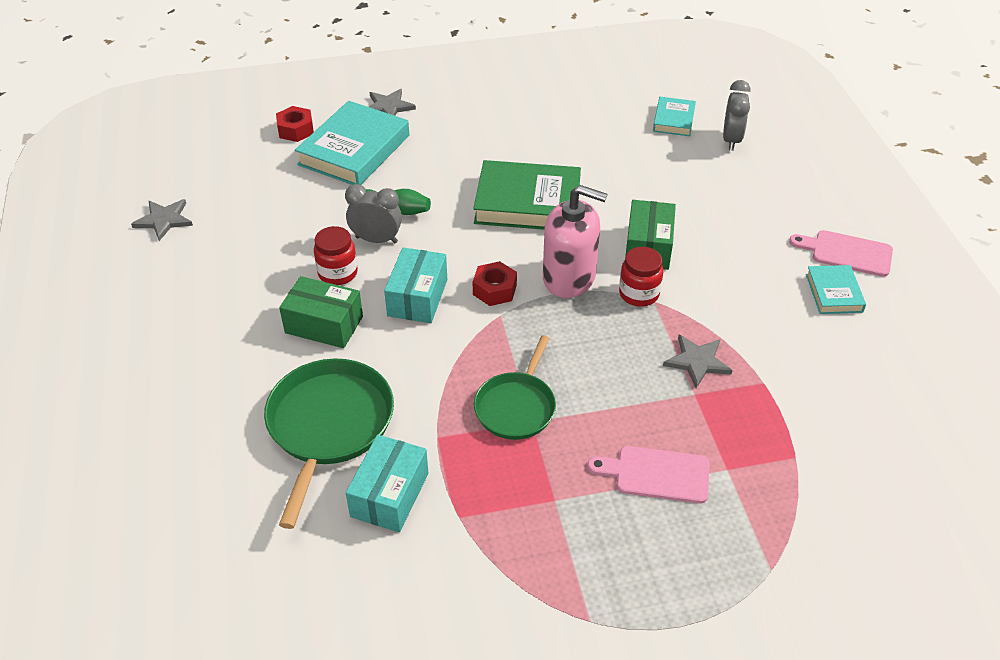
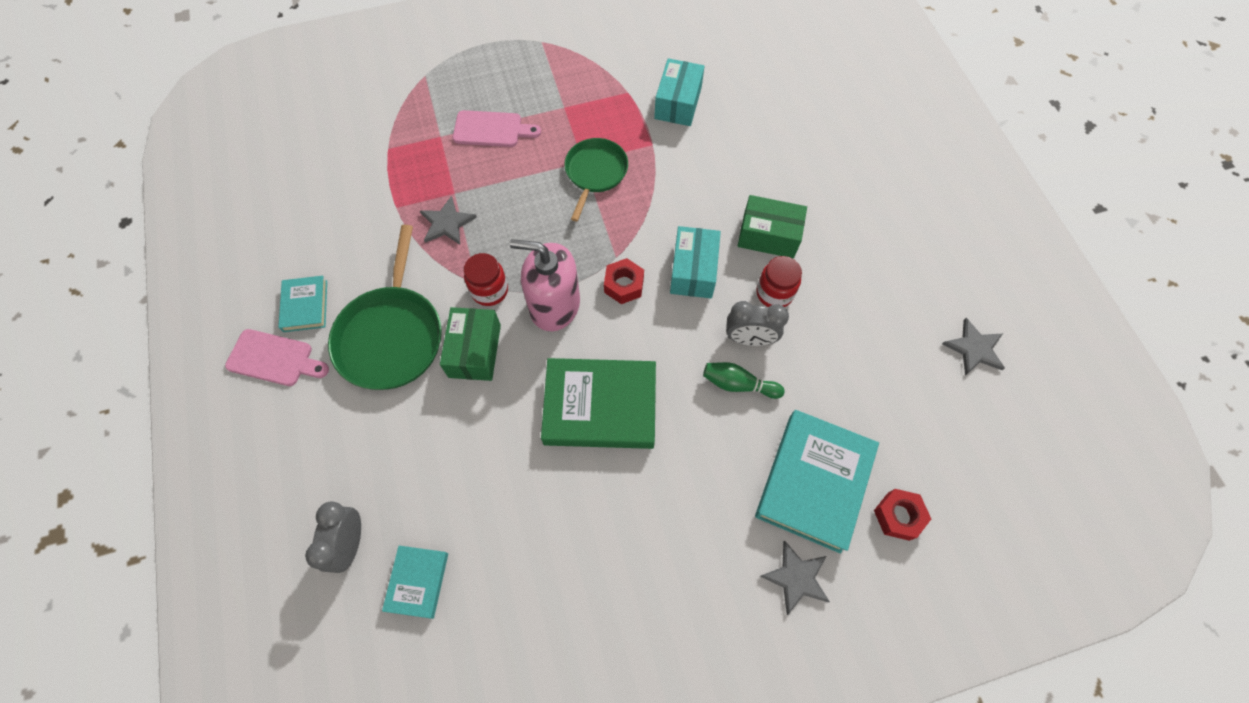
camera: 175 degrees right, 20 degrees up
(329, 426) = (735, 147): green pan -> green pan (391, 336)

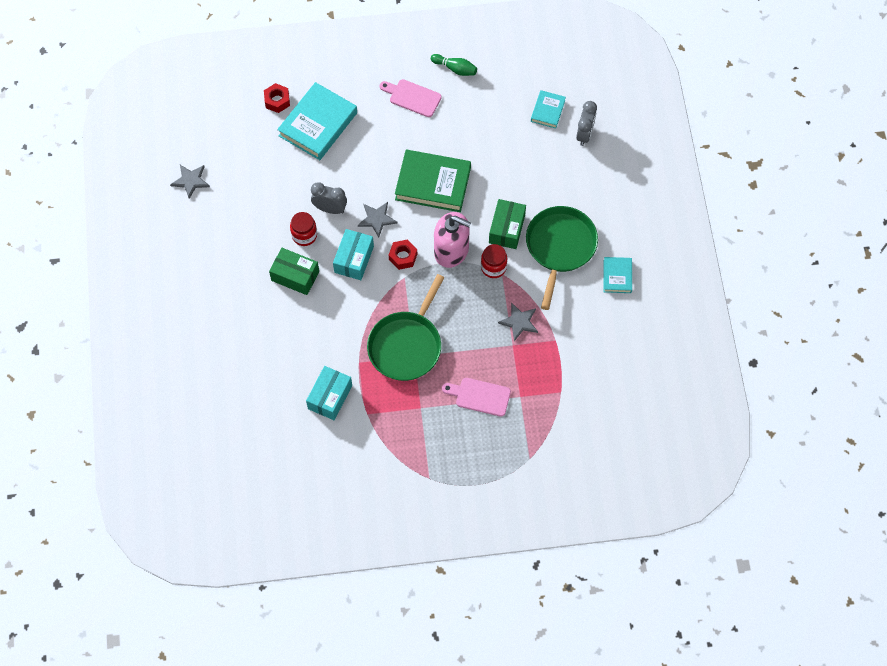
camera: 170 degrees left, 0 degrees up
(274, 359) = (635, 244): pink cutting board -> pink cutting board (412, 97)
(595, 173) = (406, 345): green pan -> green pan, size x1.55
(738, 384) = (345, 183): green bowling pin -> green bowling pin (455, 69)
(796, 578) = (343, 82): grey star -> grey star (377, 219)

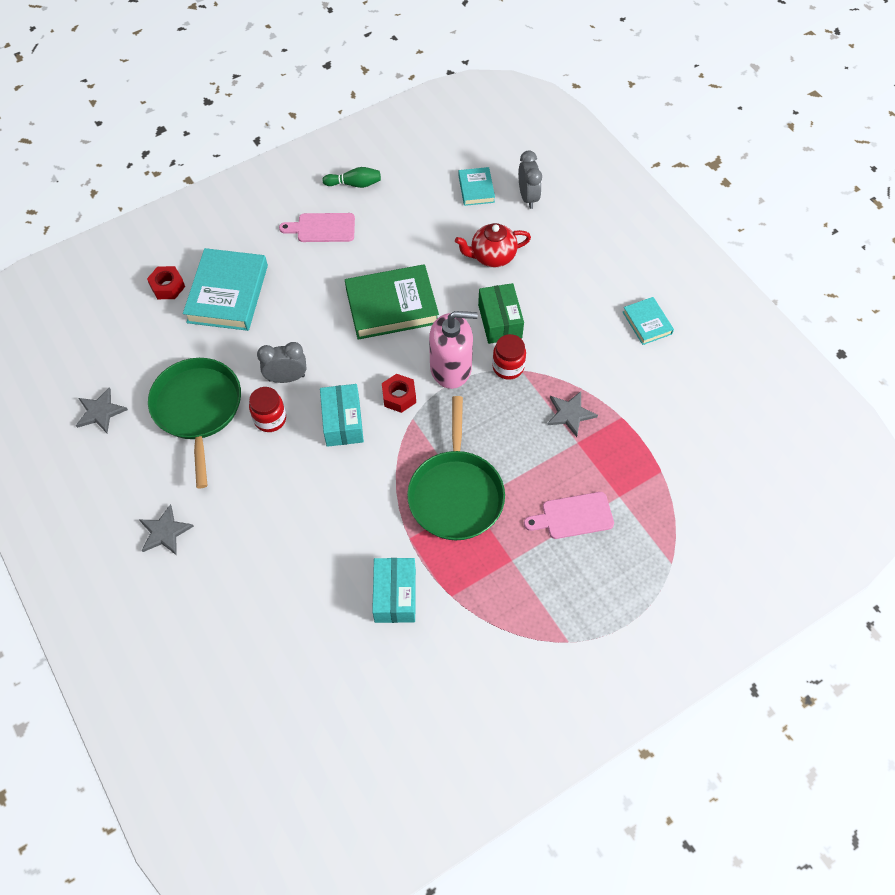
camera: 25 degrees left, 5 degrees down
(295, 276) = (281, 469): green box -> none
(377, 219) = (347, 367): grey star -> grey star (165, 532)
(529, 174) = (492, 256): none -> red teapot
(560, 247) = (568, 317): green pan -> green pan (198, 409)

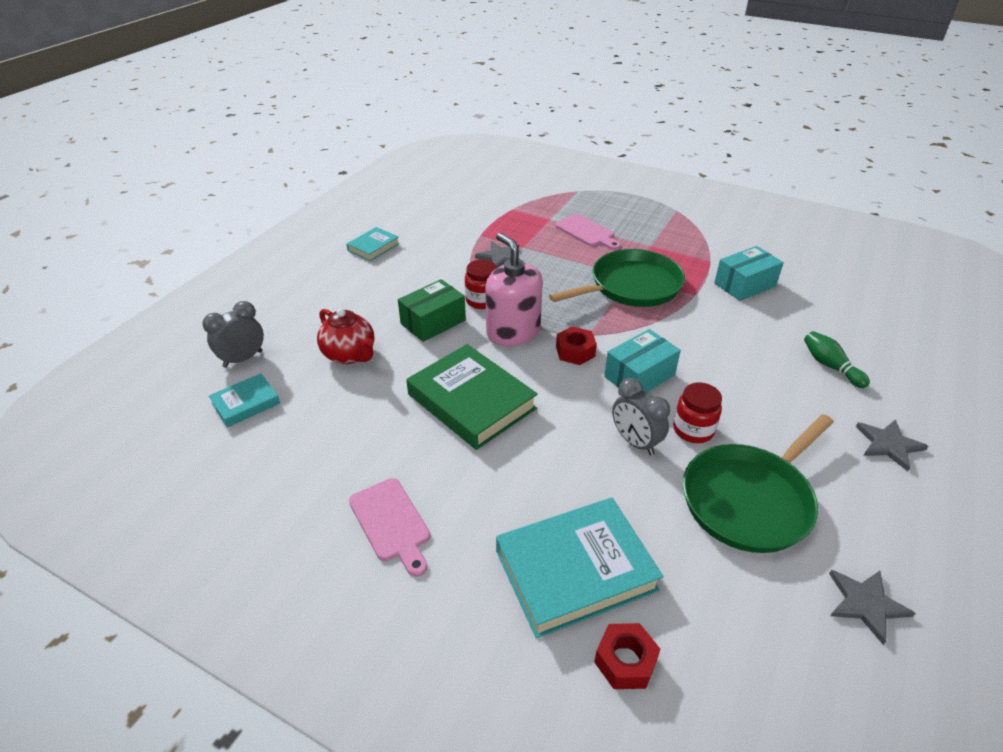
camera: 120 degrees left, 20 degrees down
(354, 184) = (287, 527): green bowling pin -> green bowling pin (830, 366)

